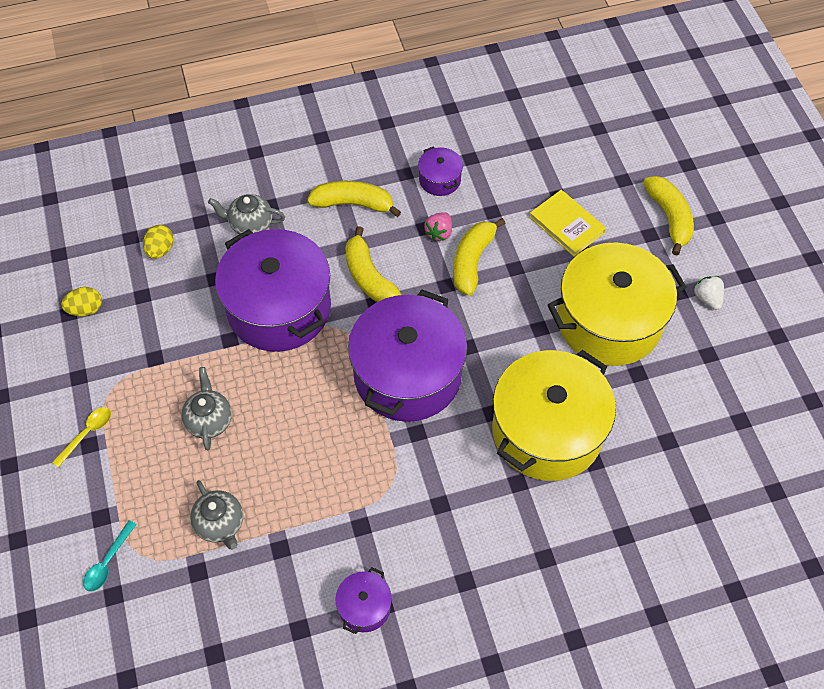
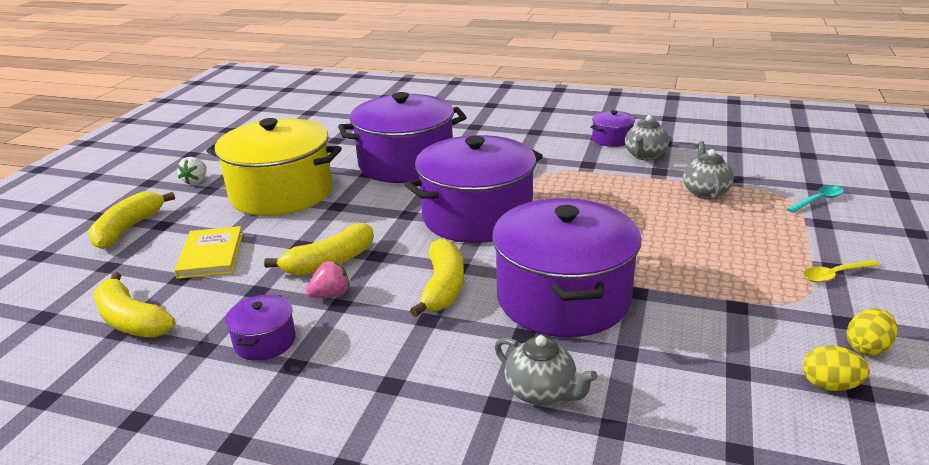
camera: 145 degrees left, 30 degrees down
(160, 250) = (693, 415): yellow egg -> yellow egg (867, 347)
(209, 420) = (689, 245): grey teapot -> grey teapot (645, 156)
(353, 204) = (389, 359): yellow banana -> yellow banana (131, 320)
(547, 431) = (406, 163): yellow pot -> purple pot

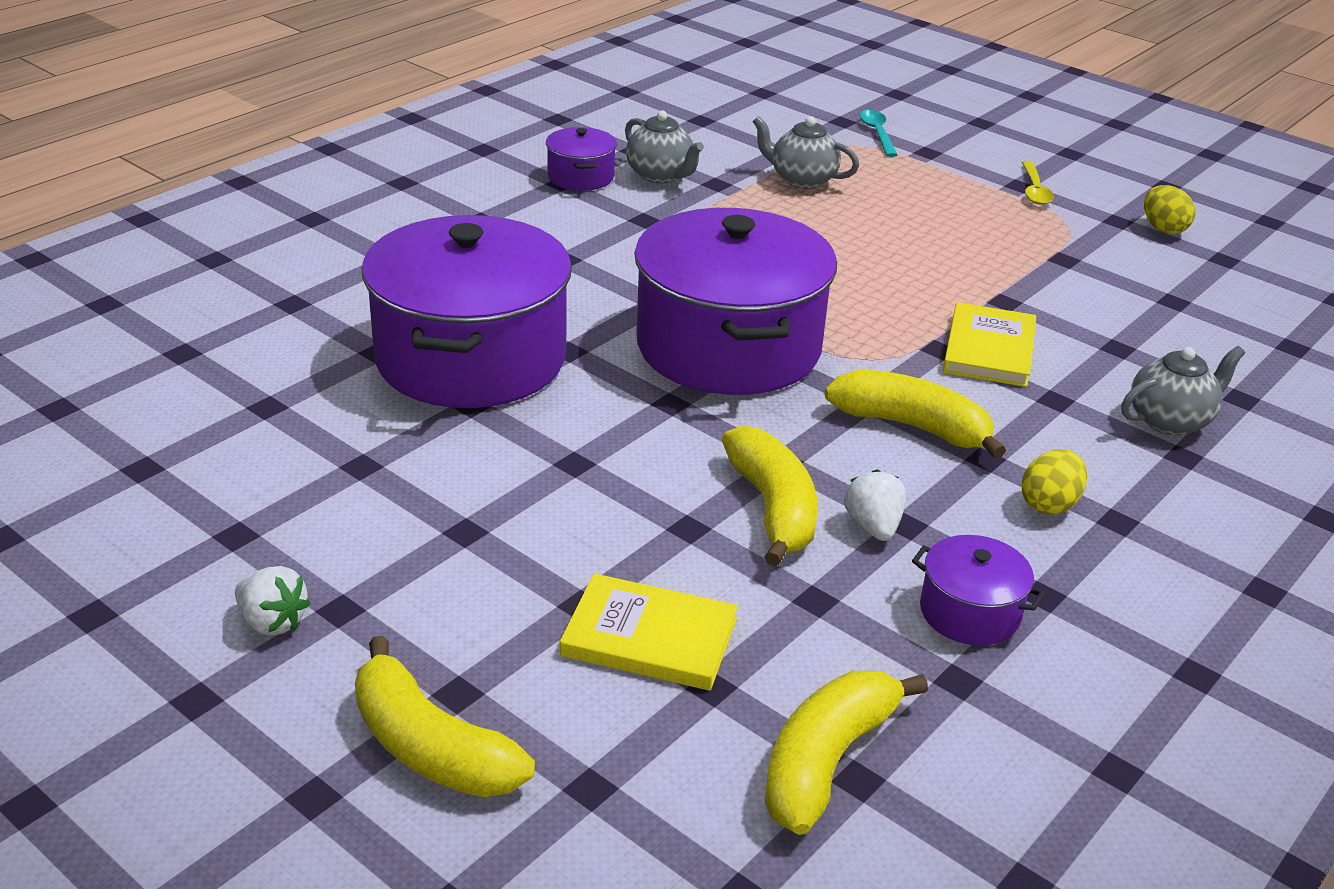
camera: 70 degrees left, 5 degrees up
(131, 320) = (826, 761): yellow banana -> yellow banana turned 150 degrees clockwise
(281, 193) = (456, 515): yellow pot -> none
(331, 294) = (873, 527): pink strawberry -> white strawberry
(563, 297) = (989, 349): purple pot -> yellow book
(829, 385) = (1212, 268): yellow egg -> yellow egg (1049, 504)

